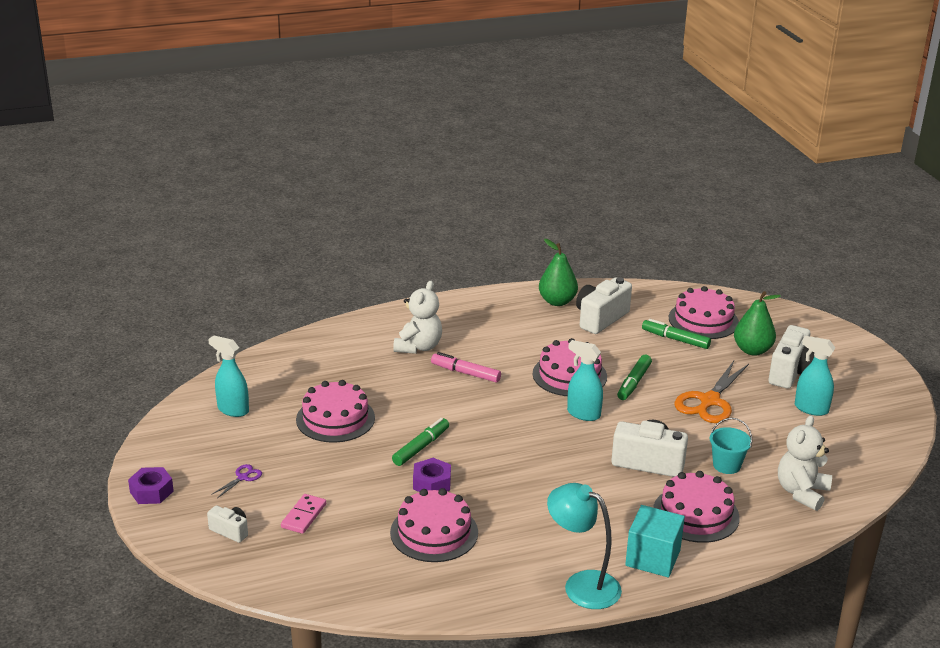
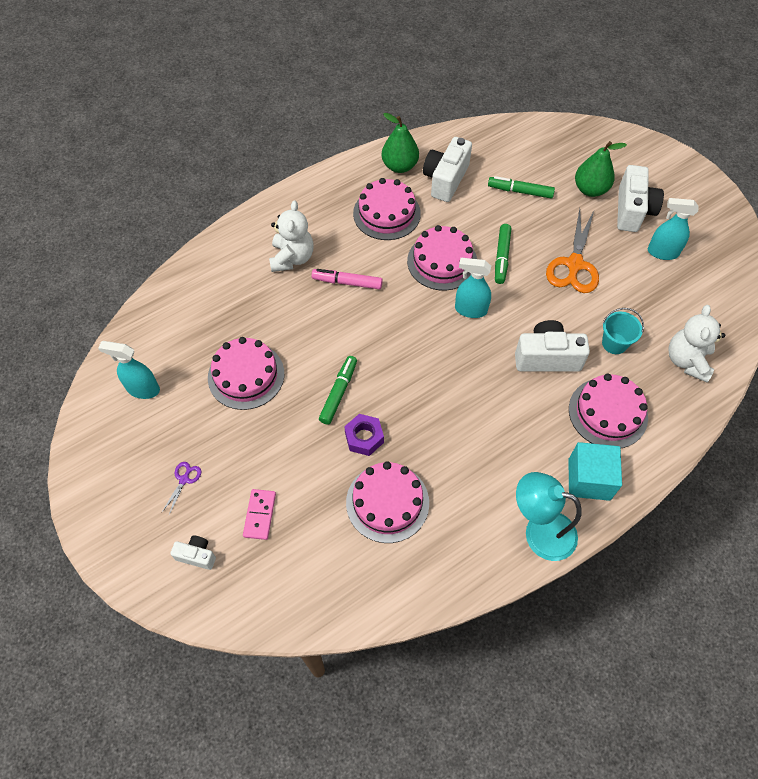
camera: 15 degrees left, 30 degrees up
(151, 491) = (101, 524): purple nut -> none
(703, 320) = (536, 160): pink cake -> pink cake (386, 213)

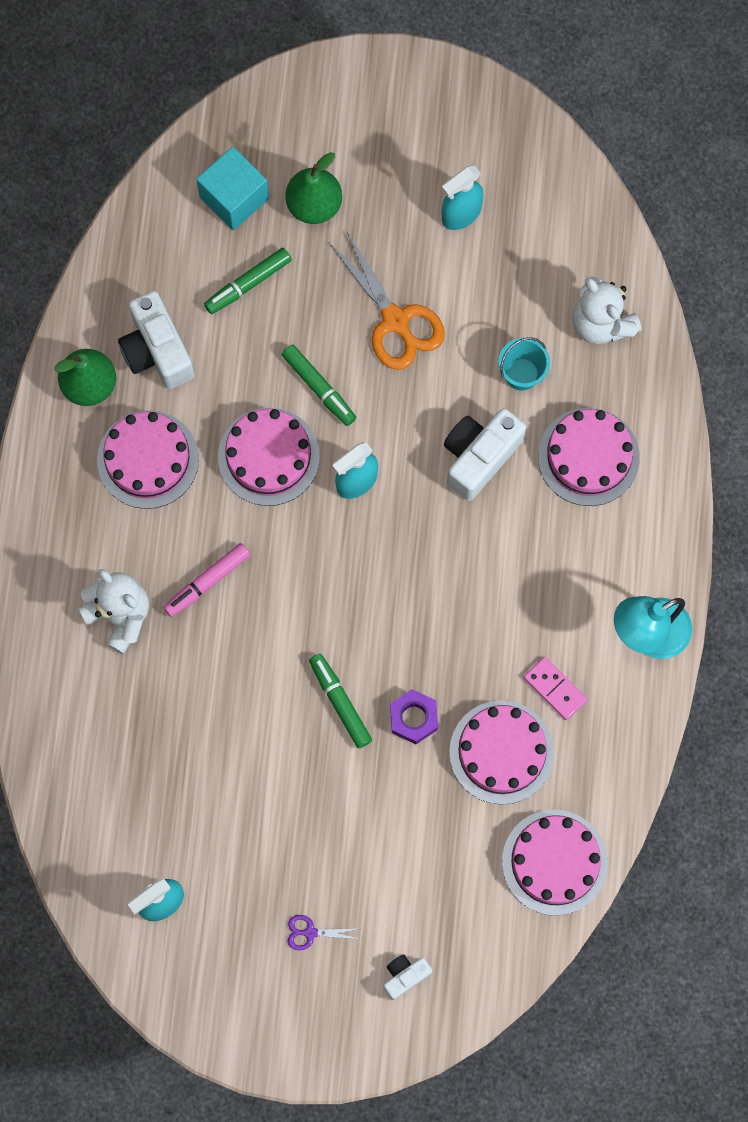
camera: 50 degrees left, 15 degrees up
(184, 480) = (310, 932): purple scissors -> purple scissors turned 60 degrees counterclockwise
(246, 375) = (237, 782): pink cake -> pink cake (554, 862)
(260, 515) = (412, 885): pink domino -> pink domino (555, 689)
(589, 479) = (637, 541): turquoise cube -> turquoise cube (234, 198)
(632, 210) = (382, 189): white camera -> none

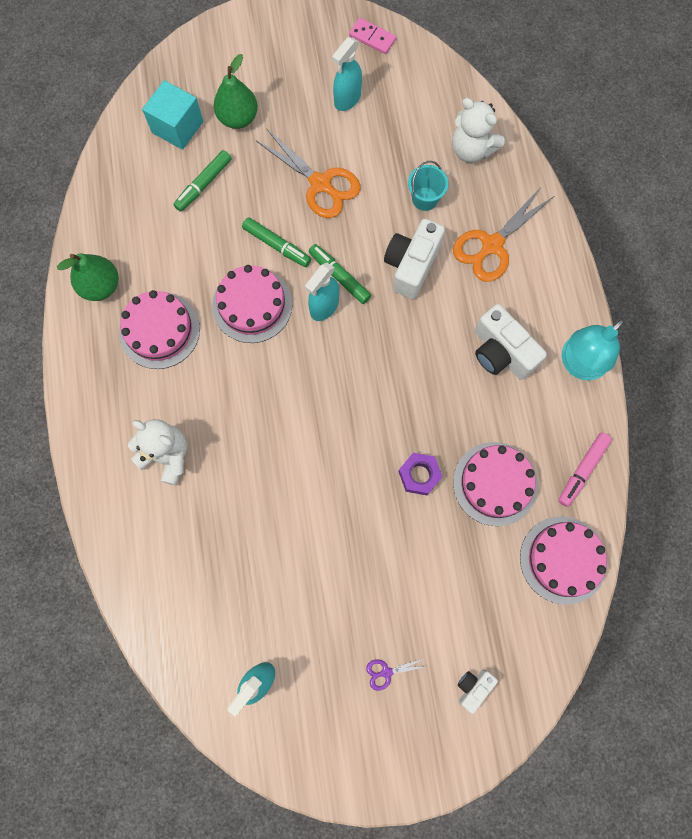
camera: 15 degrees left, 0 degrees up
(157, 351) = (147, 249): white camera -> white camera (501, 352)
(207, 582) = (229, 411): pink marker -> pink marker (582, 470)
(340, 702) = (358, 478): green marker -> green marker (339, 276)
(555, 689) = (521, 423): pink domino -> pink domino (372, 37)
(588, 457) = (492, 245): pink cake -> orange scissors

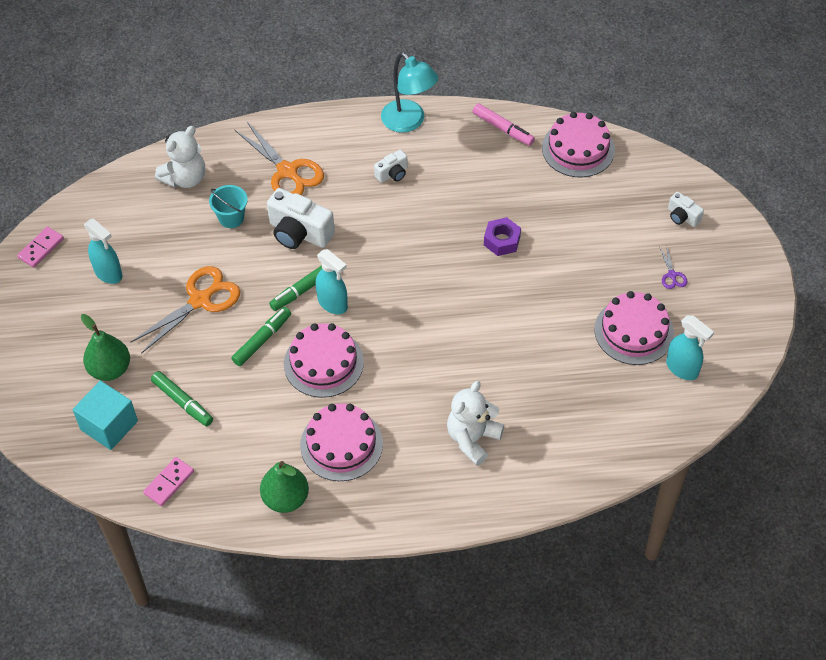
camera: 85 degrees left, 20 degrees down
(118, 185) = (169, 483): none -> pink domino
(495, 483) = (511, 188): pink cake -> pink cake (634, 331)
(501, 352) = (392, 174): white camera -> white camera, size x0.53

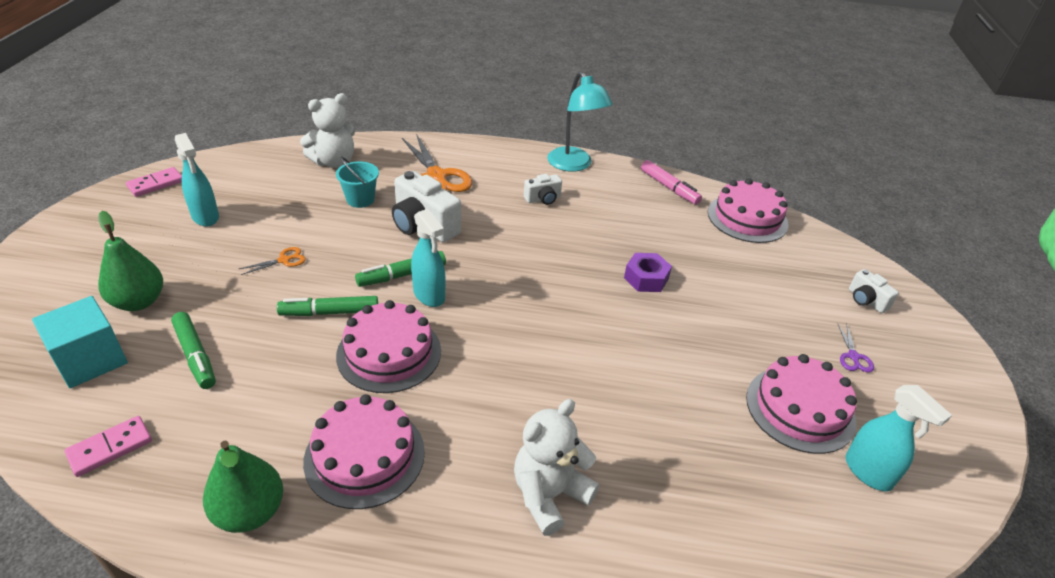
camera: 10 degrees right, 15 degrees down
(200, 300) = (284, 260): orange scissors -> orange scissors, size x0.45
(262, 340) = (329, 312): green marker -> green marker turned 150 degrees counterclockwise

